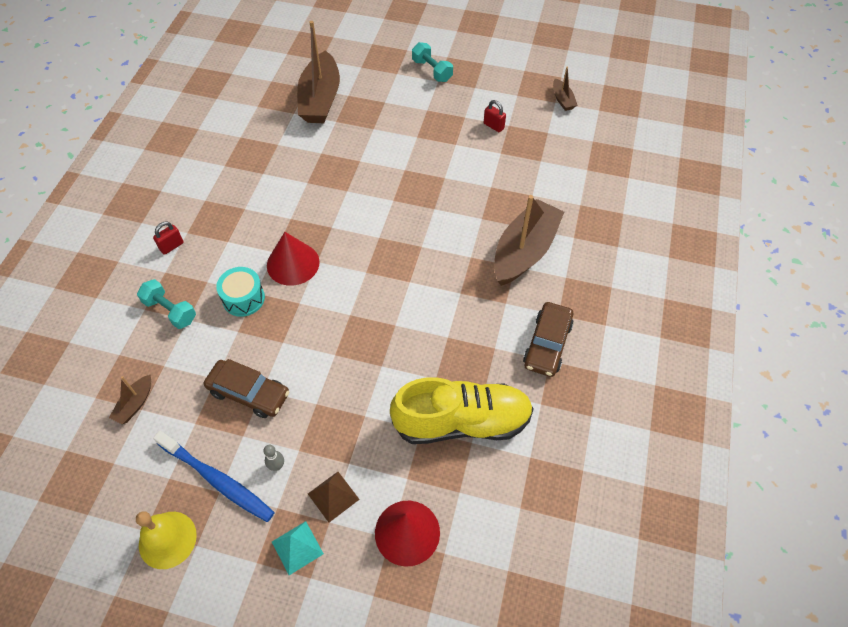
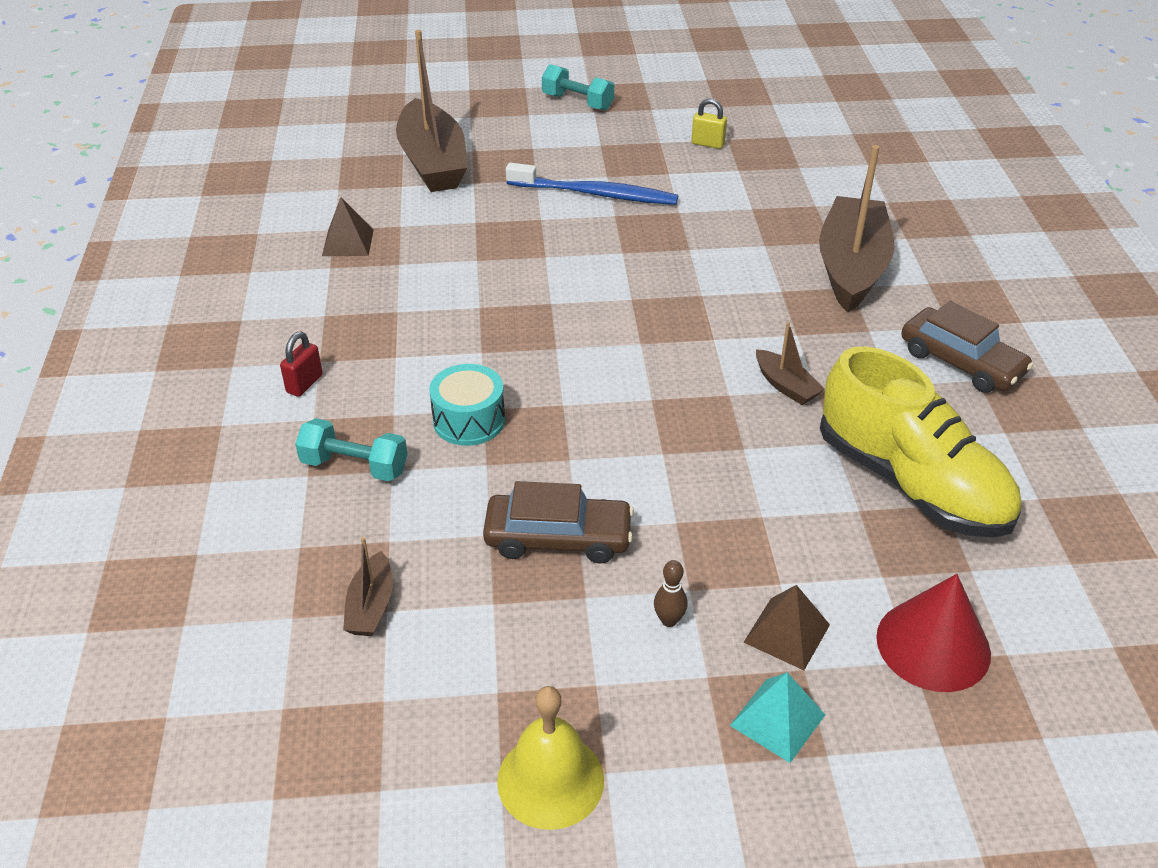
camera: 20 degrees left, 15 degrees down
(217, 480) = (583, 669): blue toothbrush -> blue toothbrush (595, 194)
(243, 149) = (348, 242): none -> brown pyramid
(277, 466) = (669, 620): grey bowling pin -> brown bowling pin
(293, 263) = (520, 359): red cone -> none
(462, 422) = (911, 483): yellow shoe -> yellow shoe turned 75 degrees clockwise
(493, 126) = (707, 144): red padlock -> yellow padlock
(547, 344) = (961, 362): brown car -> brown car turned 45 degrees counterclockwise
(562, 100) = (780, 99): brown boat -> brown boat (786, 386)

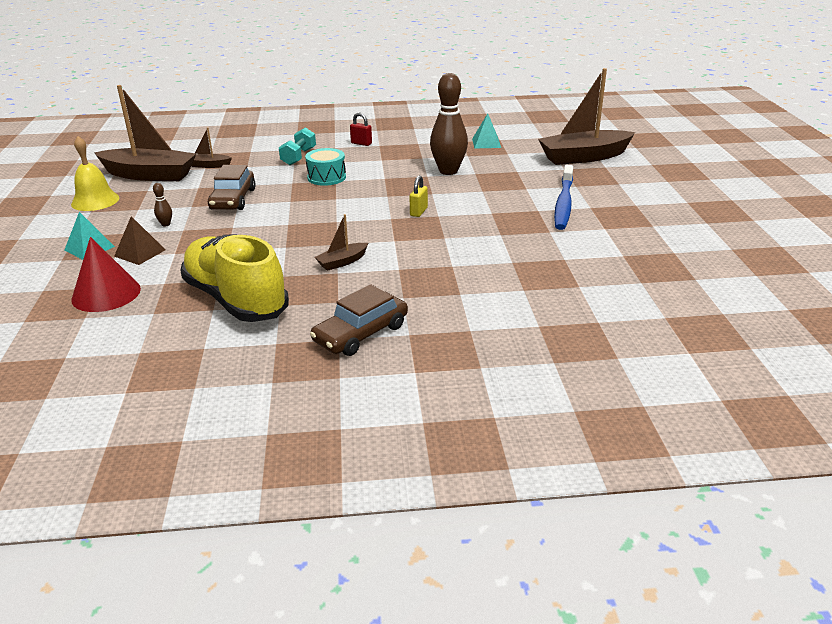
camera: 90 degrees right, 10 degrees down
(348, 242) = (486, 143): brown pyramid -> turquoise pyramid
(464, 285) = (448, 171): none -> brown bowling pin
(577, 102) = (698, 196): turquoise dumbbell -> none
(707, 144) = (660, 244): yellow padlock -> yellow padlock (418, 212)
(851, 267) = (487, 296): brown boat -> brown boat (150, 175)
(911, 483) = (236, 299): yellow shoe -> yellow shoe turned 90 degrees clockwise

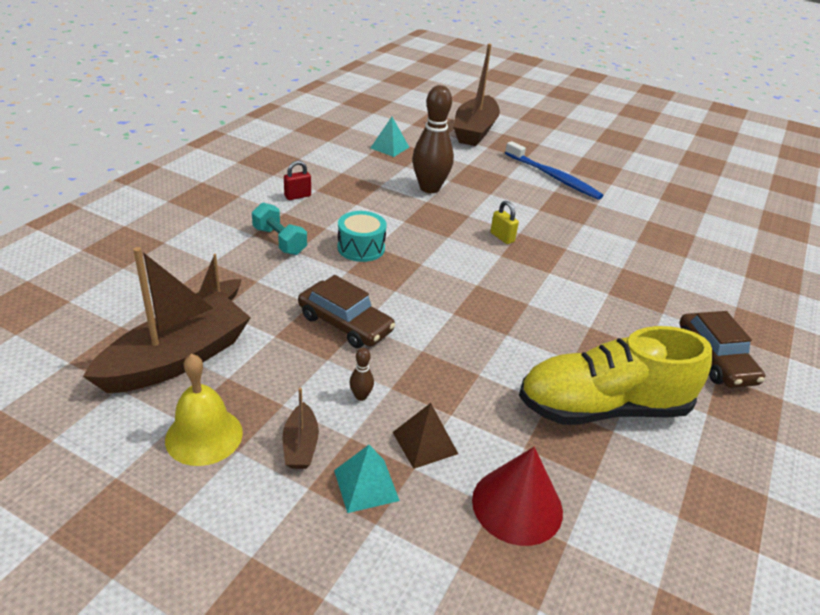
camera: 60 degrees left, 5 degrees up
(342, 262) = (571, 316): brown boat -> brown boat (300, 445)

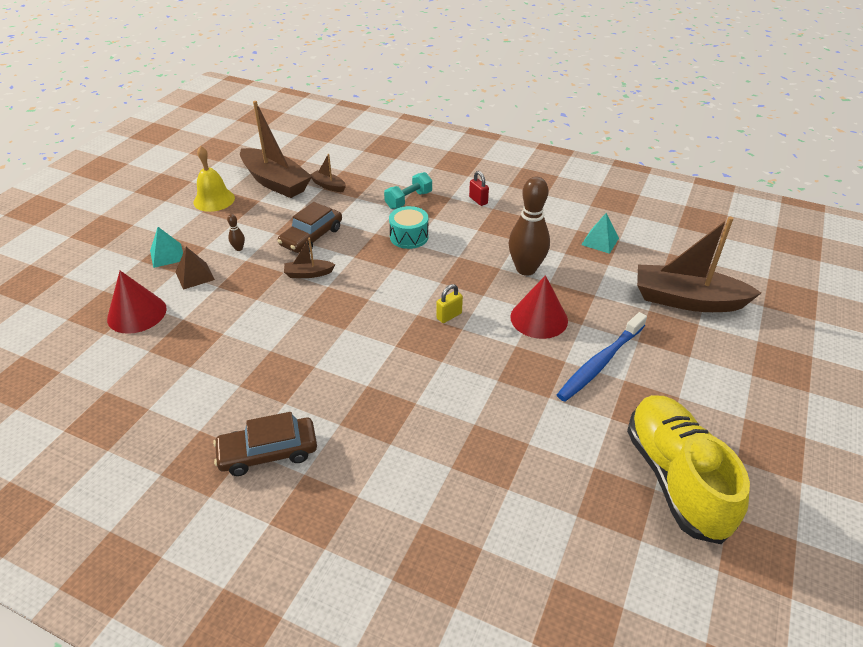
camera: 90 degrees right, 5 degrees up
(300, 445) = (201, 230): brown boat -> brown boat (308, 274)
(502, 193) = (539, 318): none -> red cone
(602, 407) = (214, 363): yellow shoe -> yellow shoe (675, 477)

